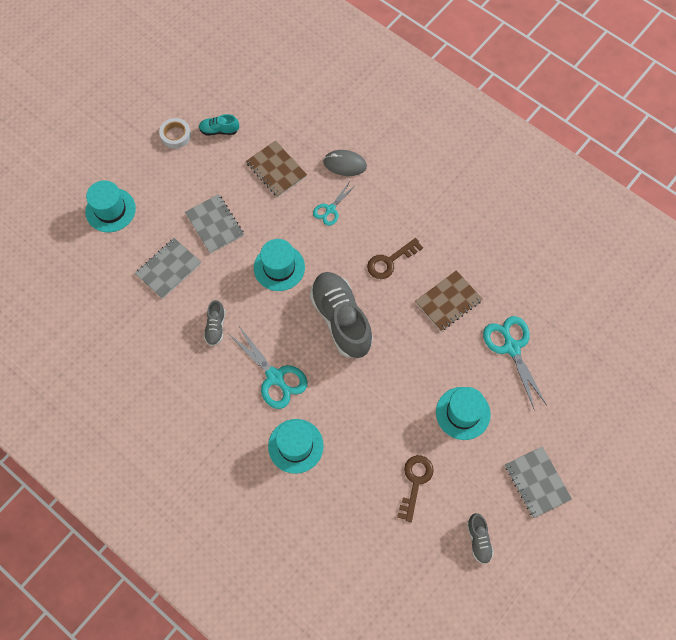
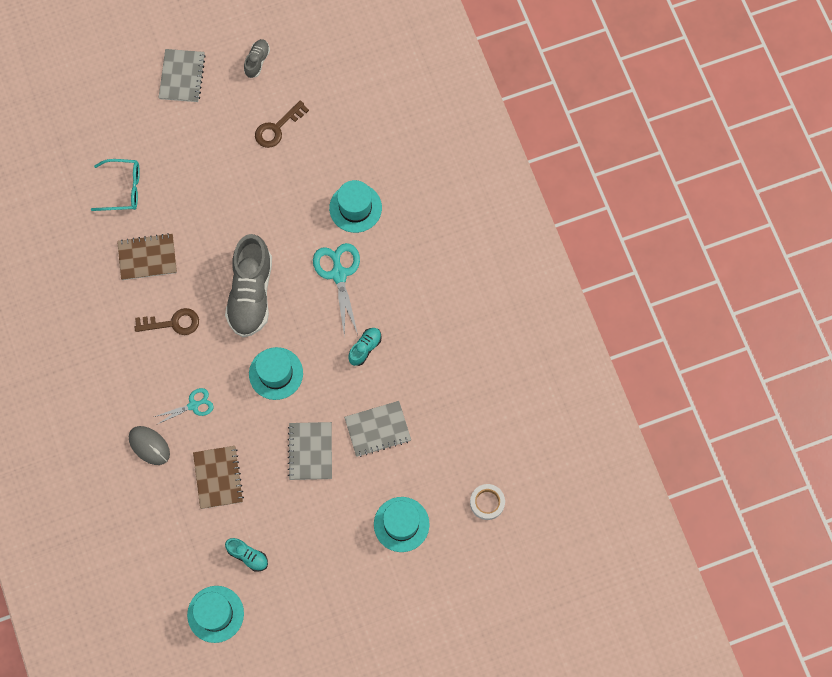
camera: 150 degrees left, 5 degrees up
(175, 135) = (294, 575): white tape -> white tape (487, 502)
(215, 327) = (365, 348): grey shoe -> turquoise shoe
(463, 413) = (202, 159): turquoise hat -> turquoise hat (215, 614)
(511, 347) = (123, 189): turquoise scissors -> turquoise glasses

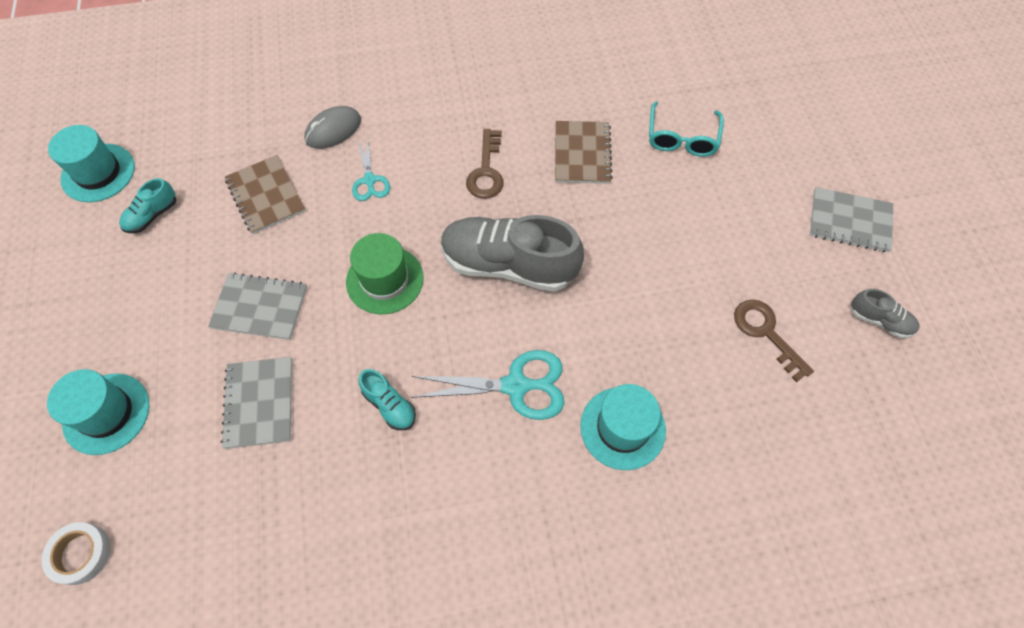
camera: 100 degrees right, 10 degrees down
(218, 477) = (266, 195): brown notebook -> brown notebook turned 60 degrees clockwise
(276, 373) = (385, 280): turquoise hat -> green hat

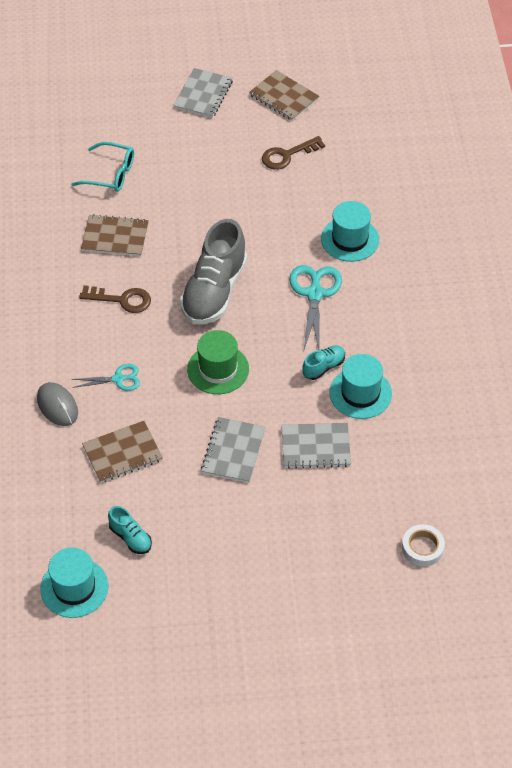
camera: 85 degrees left, 10 degrees down
(106, 413) = (316, 547): turquoise hat -> turquoise hat (360, 393)
(879, 320) = (284, 97): grey shoe -> brown notebook

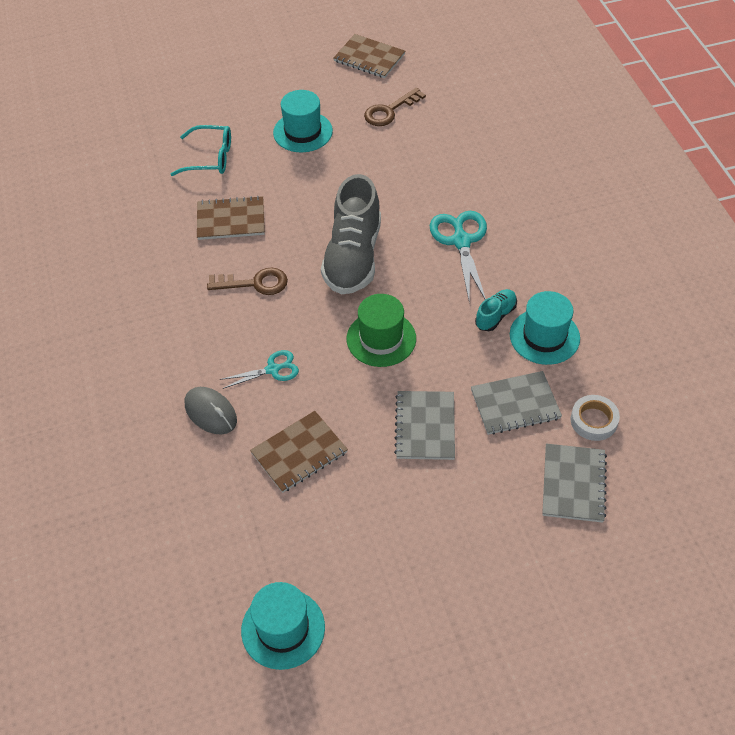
camera: 10 degrees left, 0 degrees up
(130, 537) = (334, 552): turquoise shoe -> none
(203, 94) = (286, 68): grey notebook -> grey notebook (573, 484)
(350, 239) = (480, 181): turquoise hat -> turquoise hat (303, 132)
(422, 548) = (673, 497): white tape -> white tape (593, 421)

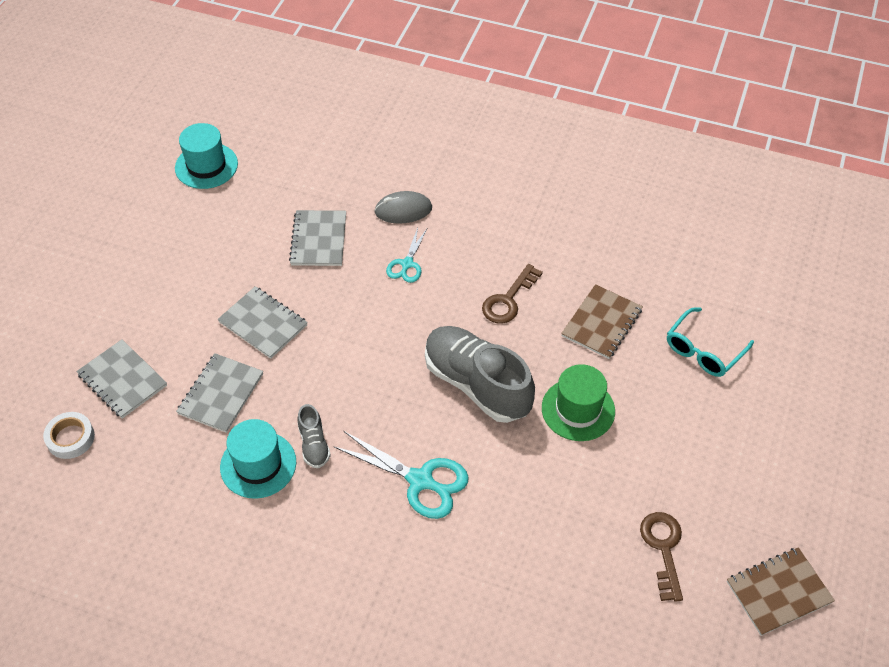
camera: 125 degrees right, 0 degrees up
(299, 453) = (319, 239): brown notebook -> grey notebook
(303, 132) = (687, 447): turquoise hat -> none
(381, 339) = (370, 348): green hat -> green hat (578, 409)
(495, 316) = (314, 444): turquoise shoe -> grey shoe
(593, 421) = (152, 435): white tape -> white tape (70, 438)

